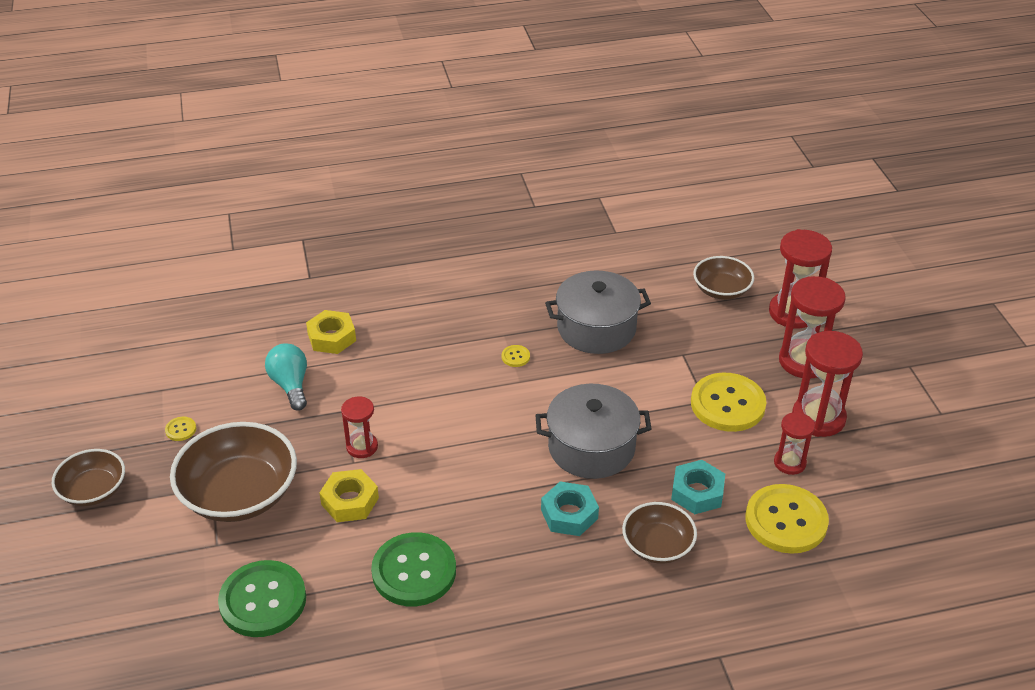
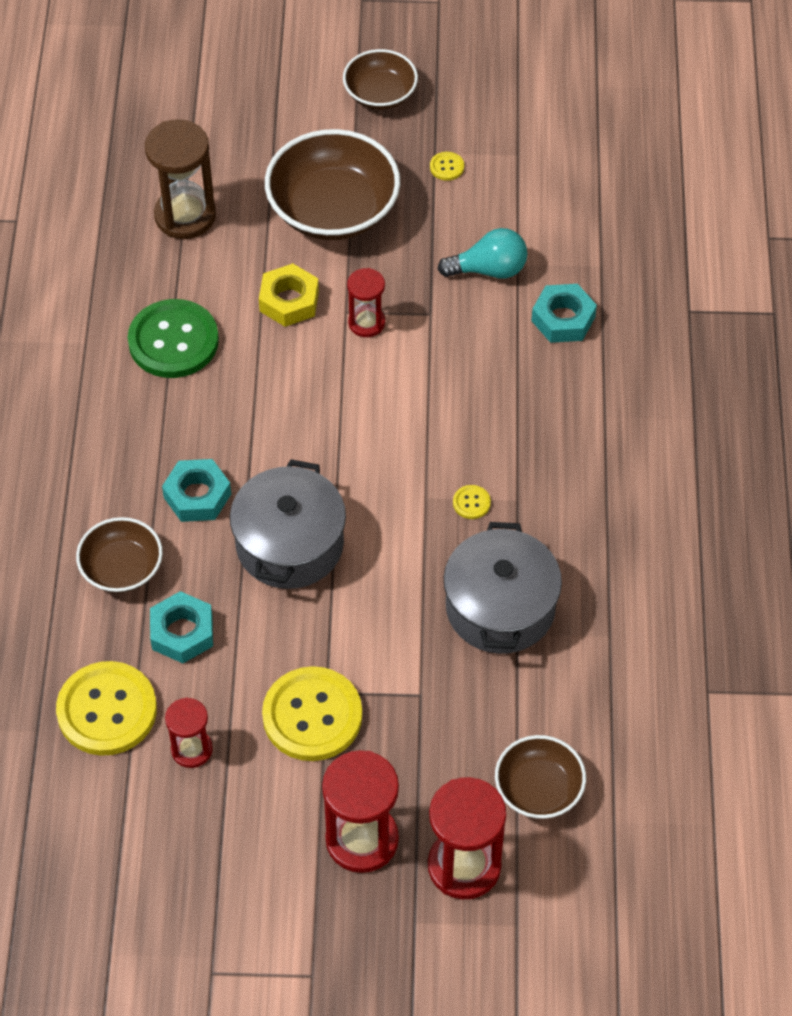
camera: 105 degrees right, 15 degrees up
(263, 600) = (185, 216): green button -> brown hourglass
(331, 337) = (563, 319): yellow nut -> turquoise nut
(818, 418) = (254, 814): red hourglass -> none

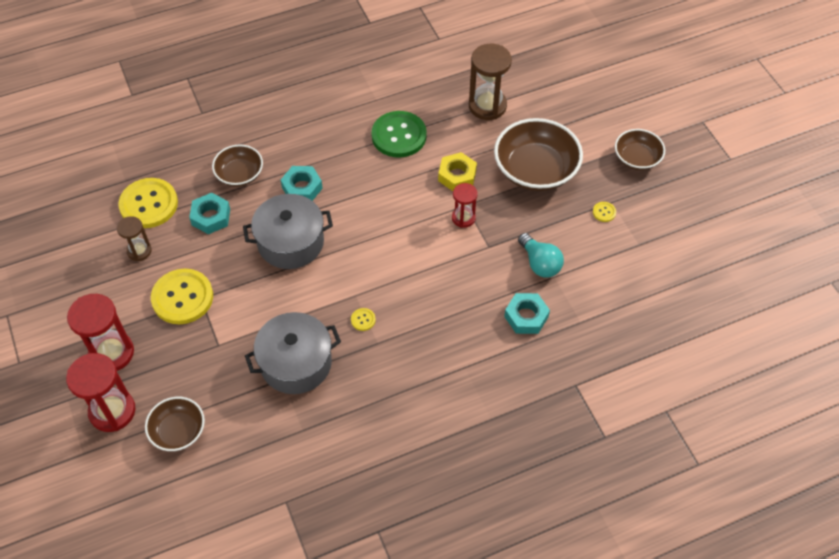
camera: 65 degrees right, 0 degrees up
(191, 749) = (139, 251): red hourglass -> brown hourglass

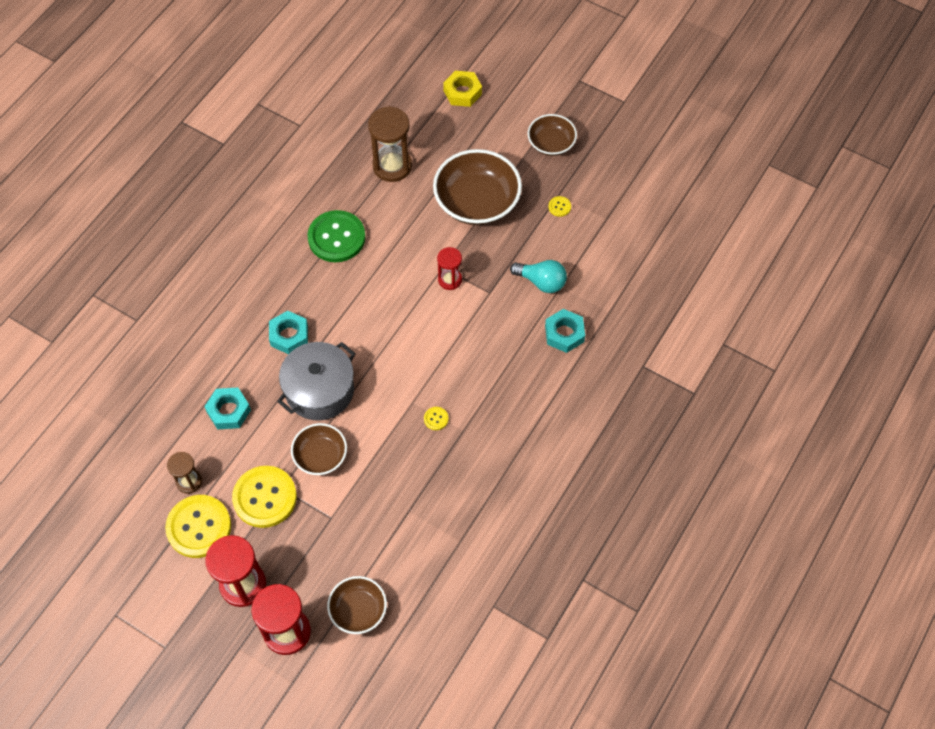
camera: 35 degrees left, 5 degrees up
(149, 204) = (160, 434): yellow button -> yellow button (199, 527)
(239, 174) = (222, 357): brown bowl -> brown bowl (320, 456)
(296, 363) = (410, 490): grey pot -> none
(457, 175) = (415, 245): yellow nut -> yellow nut (462, 92)

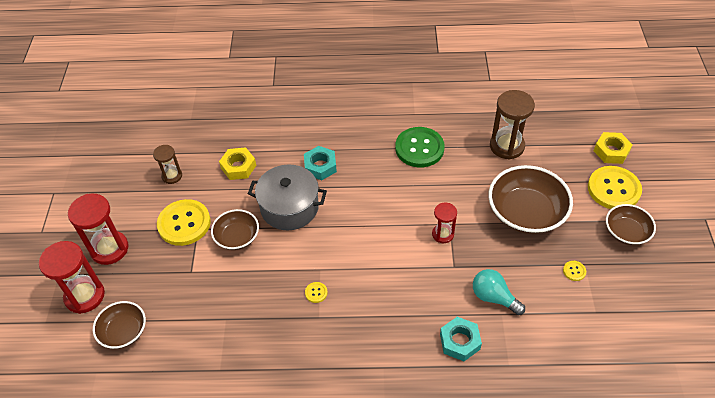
camera: 60 degrees right, 10 degrees down
(199, 527) = (140, 200): yellow button -> yellow button (613, 189)
(229, 411) = (238, 167): turquoise nut -> yellow nut
(541, 282) = (493, 297): turquoise light bulb -> turquoise light bulb turned 135 degrees clockwise

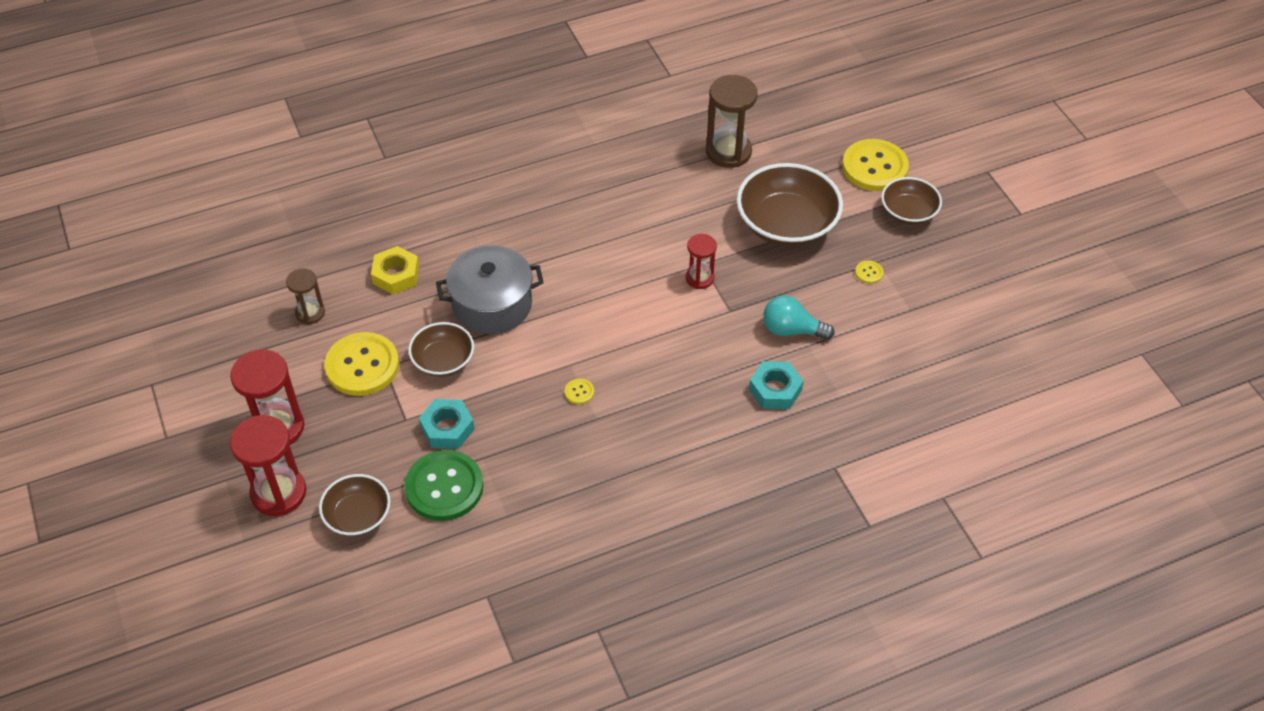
camera: 25 degrees left, 0 degrees up
(320, 166) = (505, 243): turquoise nut -> turquoise nut (447, 428)
(419, 148) = (622, 185): green button -> green button (444, 487)
(611, 151) = (854, 123): yellow nut -> none

